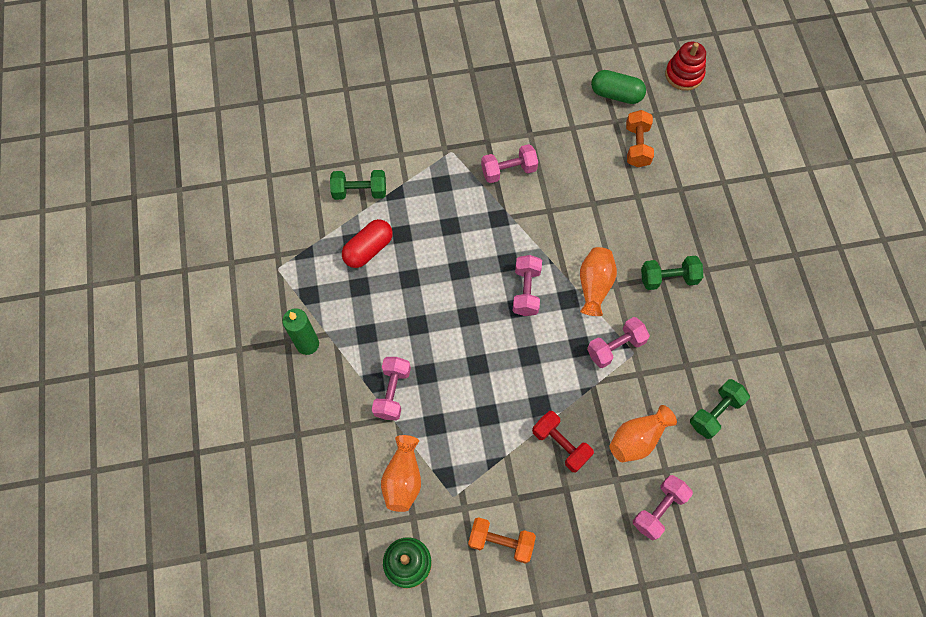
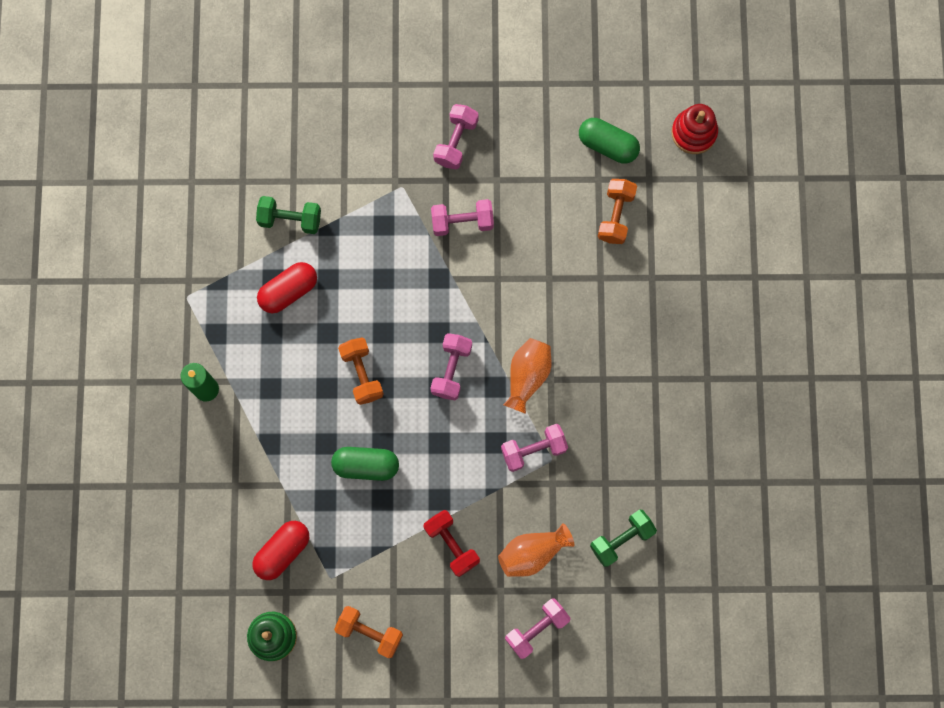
camera: 10 degrees right, 10 degrees up
(392, 392) = (287, 458): pink dumbbell -> pink dumbbell (456, 142)
(403, 479) = (282, 551): orange vase -> red capsule
(447, 307) = (362, 374): none -> orange dumbbell
(466, 386) = (366, 465): none -> green capsule
(668, 278) = (610, 382): green dumbbell -> none

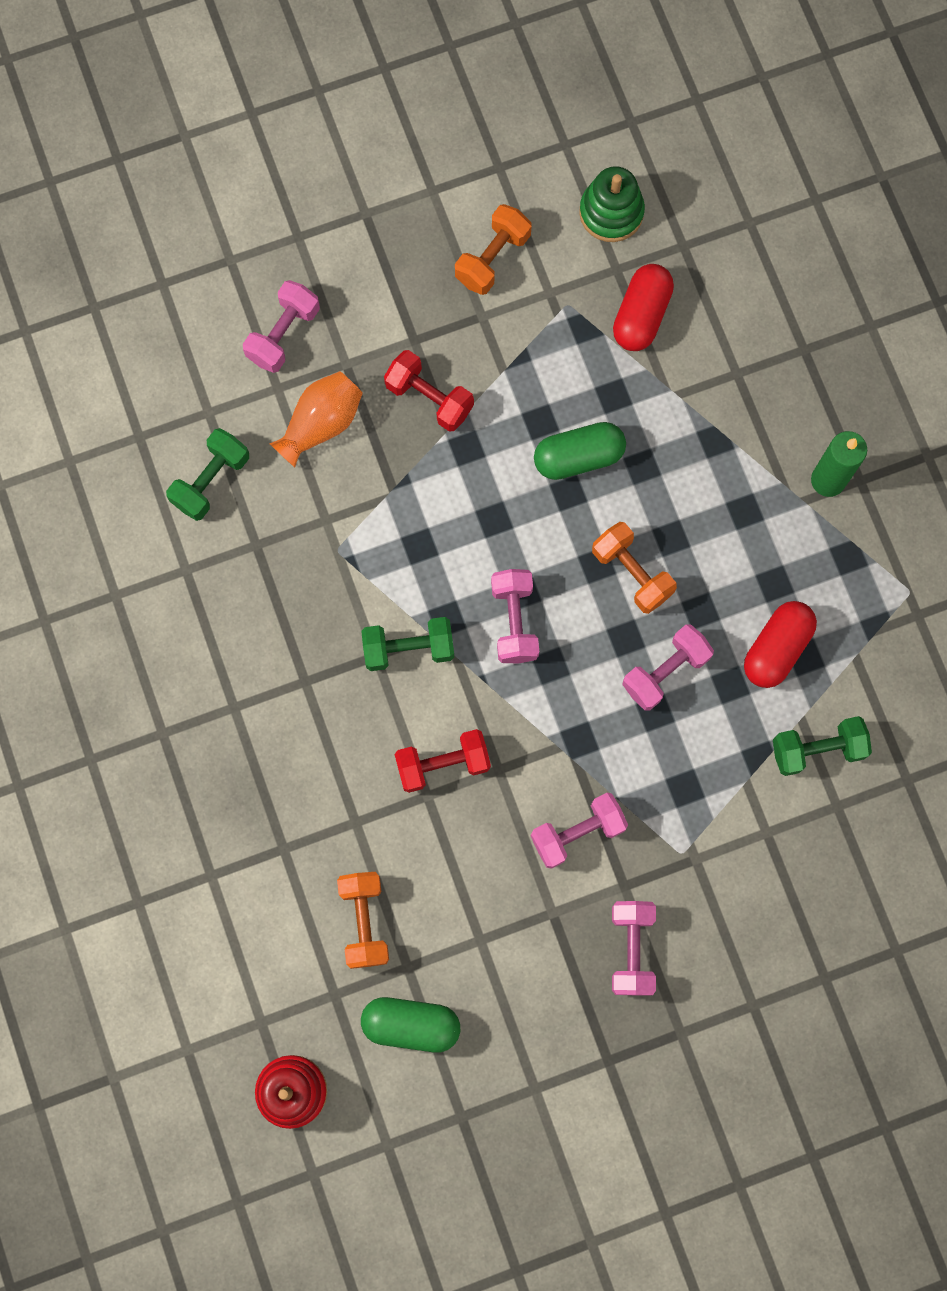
camera: 160 degrees right, 0 degrees up
(369, 632) = (492, 258): orange dumbbell -> orange dumbbell turned 60 degrees counterclockwise
(527, 376) = (408, 649): orange vase -> green dumbbell
(532, 294) = (443, 764): none -> red dumbbell
(533, 450) = (366, 554): pink dumbbell -> pink dumbbell (665, 671)

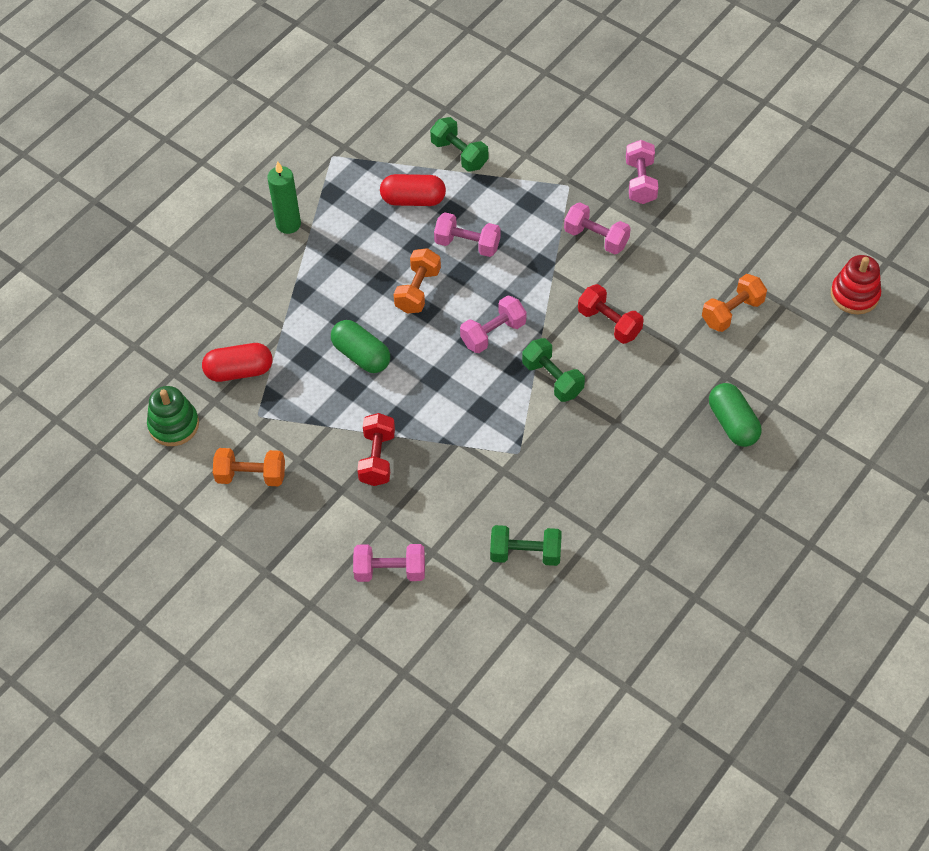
camera: 120 degrees left, 20 degrees down
(321, 424) = (439, 511): orange vase -> none
(411, 1024) = (769, 259): green capsule -> green capsule (732, 423)
(631, 949) = (640, 182): pink dumbbell -> pink dumbbell turned 60 degrees counterclockwise

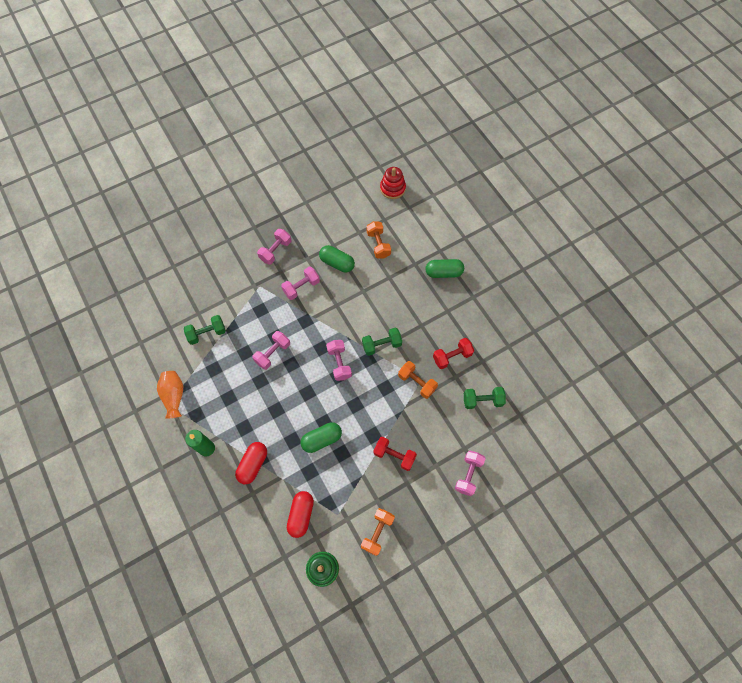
camera: 70 degrees left, 10 degrees up
(347, 156) = (174, 396): none -> orange vase
(413, 200) = (226, 370): red capsule -> red capsule (253, 464)
(418, 290) = (291, 392): orange dumbbell -> orange dumbbell (417, 382)
(525, 554) = (482, 400): green dumbbell -> green dumbbell turned 60 degrees clockwise
(609, 323) = (359, 303): red dumbbell -> red dumbbell (452, 356)
(640, 182) = (275, 251): pink dumbbell -> pink dumbbell turned 75 degrees counterclockwise
(665, 268) = (337, 263): none -> green capsule

